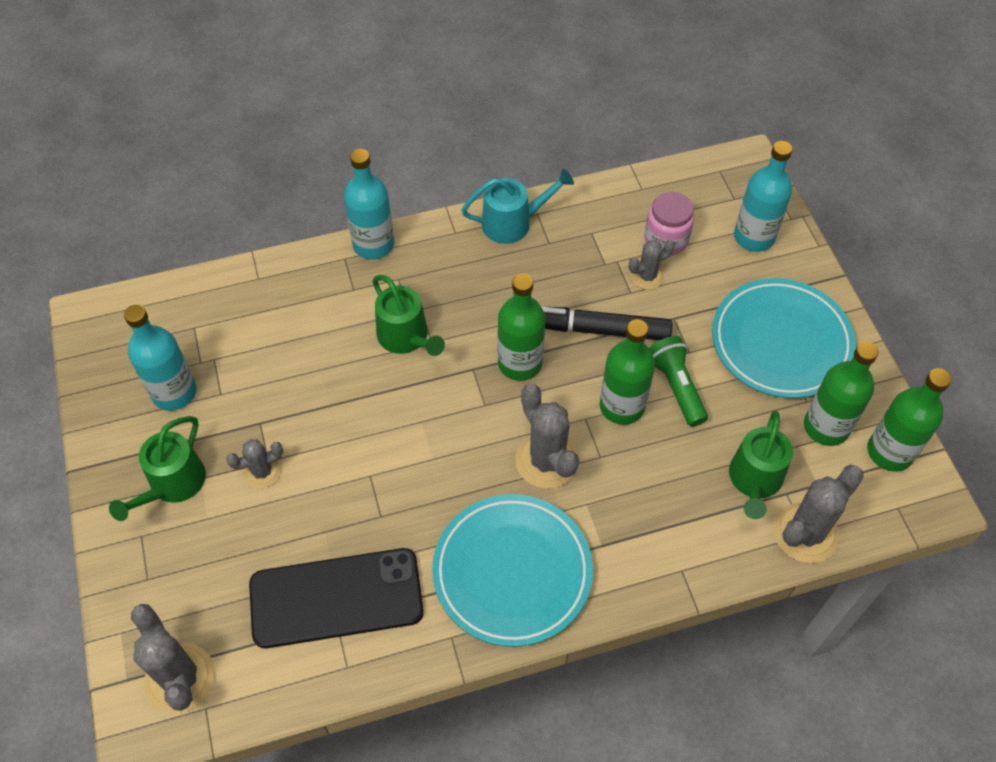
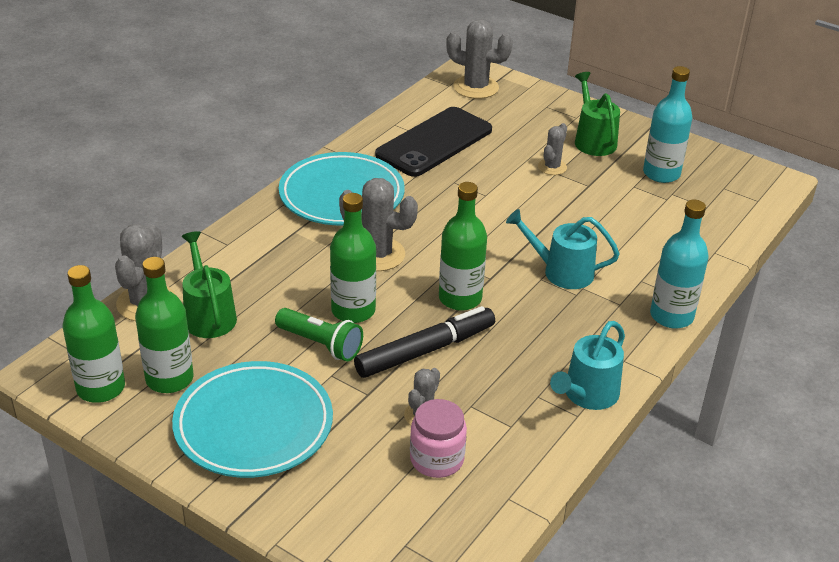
camera: 140 degrees right, 20 degrees down
(406, 337) = (562, 272): green watering can -> turquoise watering can
(754, 237) = (351, 512): turquoise bottle -> none

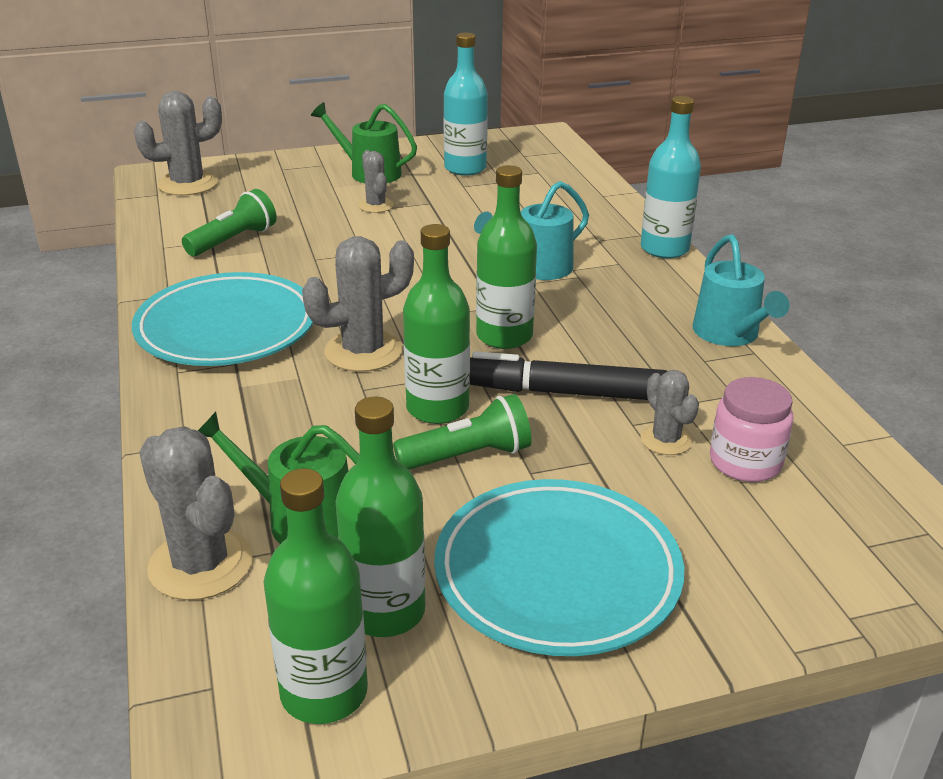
camera: 50 degrees left, 5 degrees down
(425, 350) = (562, 392): black marker -> black marker turned 90 degrees counterclockwise
(434, 142) = (233, 240): black phone -> green flashlight

